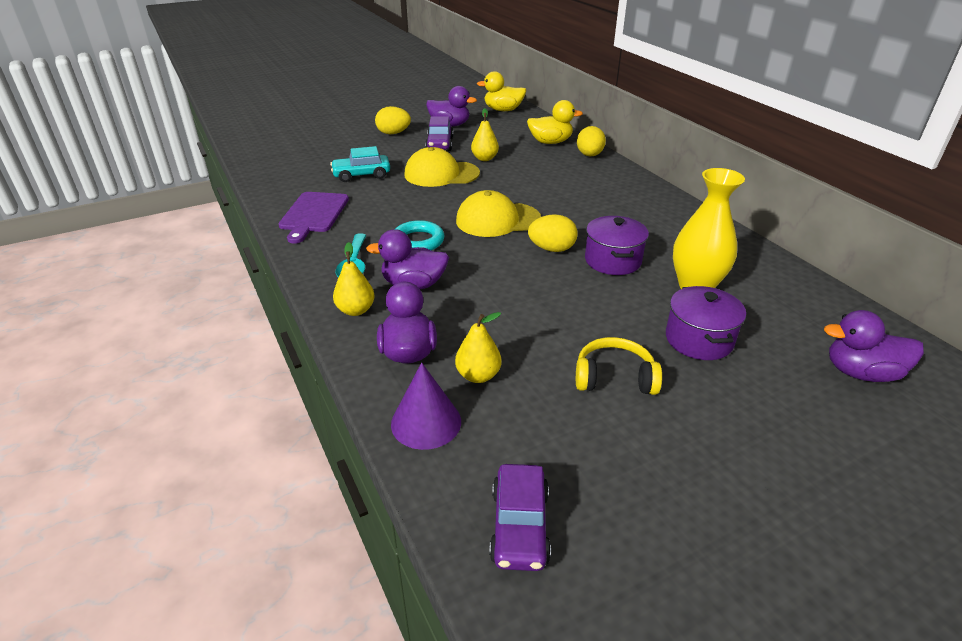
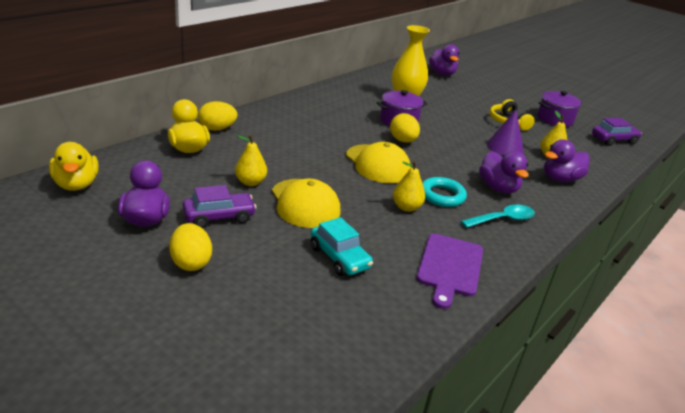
camera: 115 degrees left, 5 degrees down
(313, 214) = (449, 267): purple cutting board -> purple cutting board turned 120 degrees clockwise
(356, 310) = (549, 206): yellow pear -> yellow pear (406, 207)
(426, 422) = (597, 166): purple cone -> purple cone (505, 147)
(699, 339) = (455, 102): purple pot -> purple pot (555, 119)

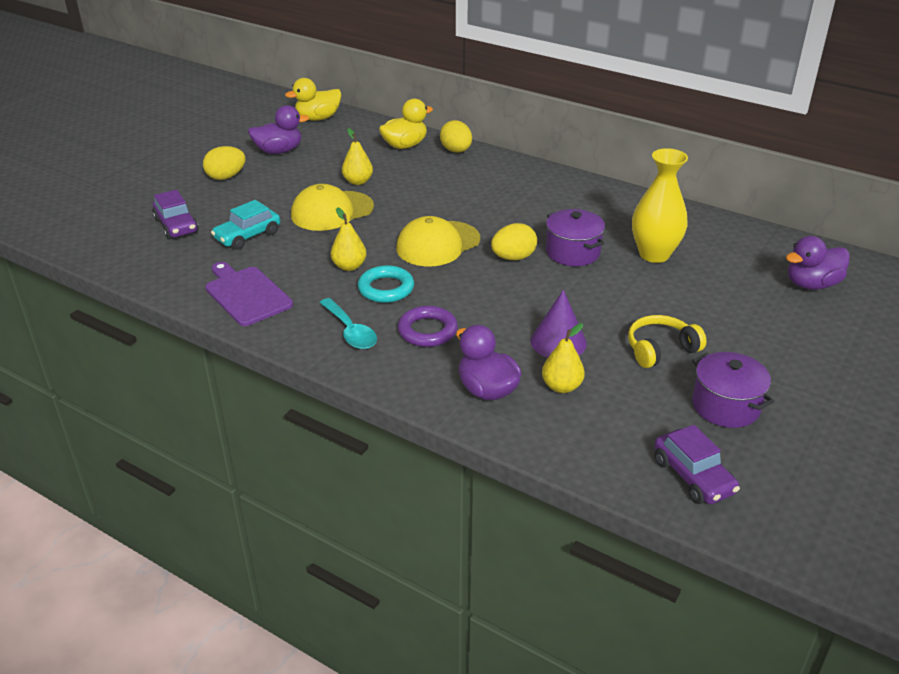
camera: 85 degrees right, 5 degrees up
(219, 217) = (293, 177): purple car -> purple car (176, 226)
(449, 267) = (246, 294): purple cutting board -> purple cutting board turned 45 degrees clockwise
(498, 188) = (427, 331): purple duck -> purple ring

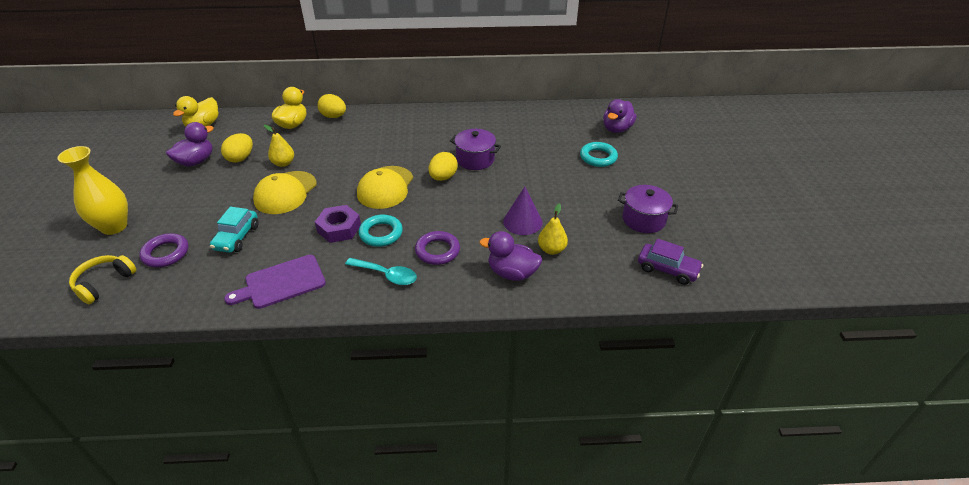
camera: 35 degrees left, 5 degrees up
(176, 226) = (166, 253): purple car -> purple ring
(226, 177) = (170, 197): yellow egg -> yellow egg (240, 158)
(246, 294) = (281, 282): purple cutting board -> purple cutting board turned 45 degrees counterclockwise
(349, 266) = (339, 228): yellow pear -> purple nut
(654, 254) = (522, 142): yellow vase -> yellow vase (114, 226)
(660, 349) = (581, 201): yellow headphones -> yellow headphones (104, 283)
(743, 308) = (598, 157): none -> turquoise ring

